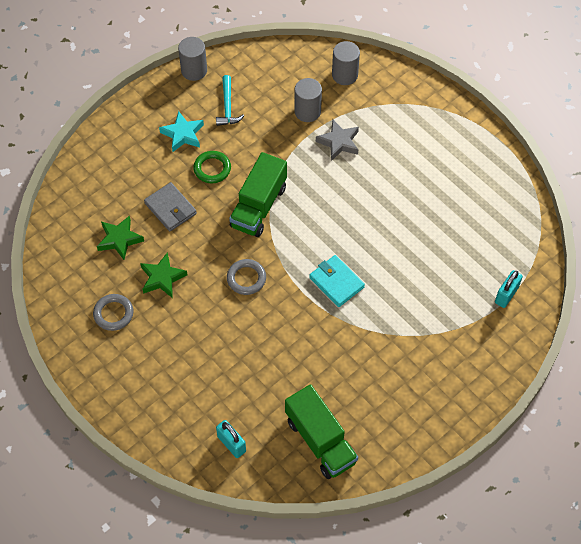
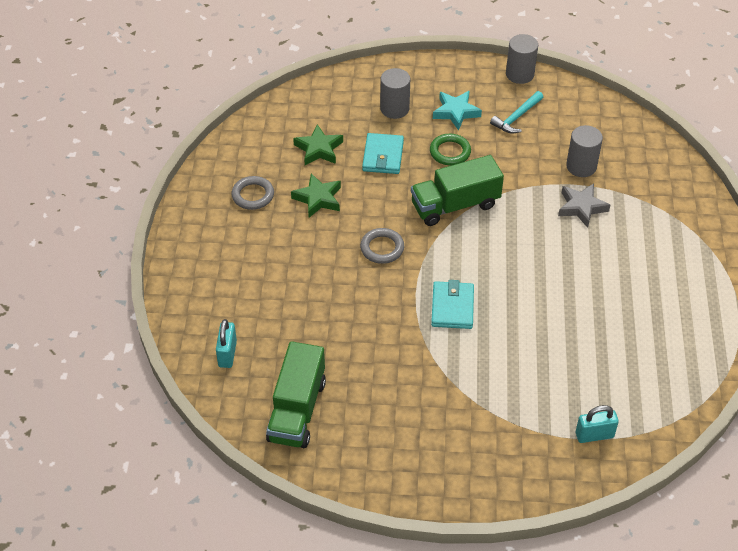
camera: 45 degrees right, 10 degrees down
(170, 208) = (383, 156): grey wallet -> turquoise wallet
(344, 75) = (648, 162): grey cylinder -> grey cylinder (394, 109)

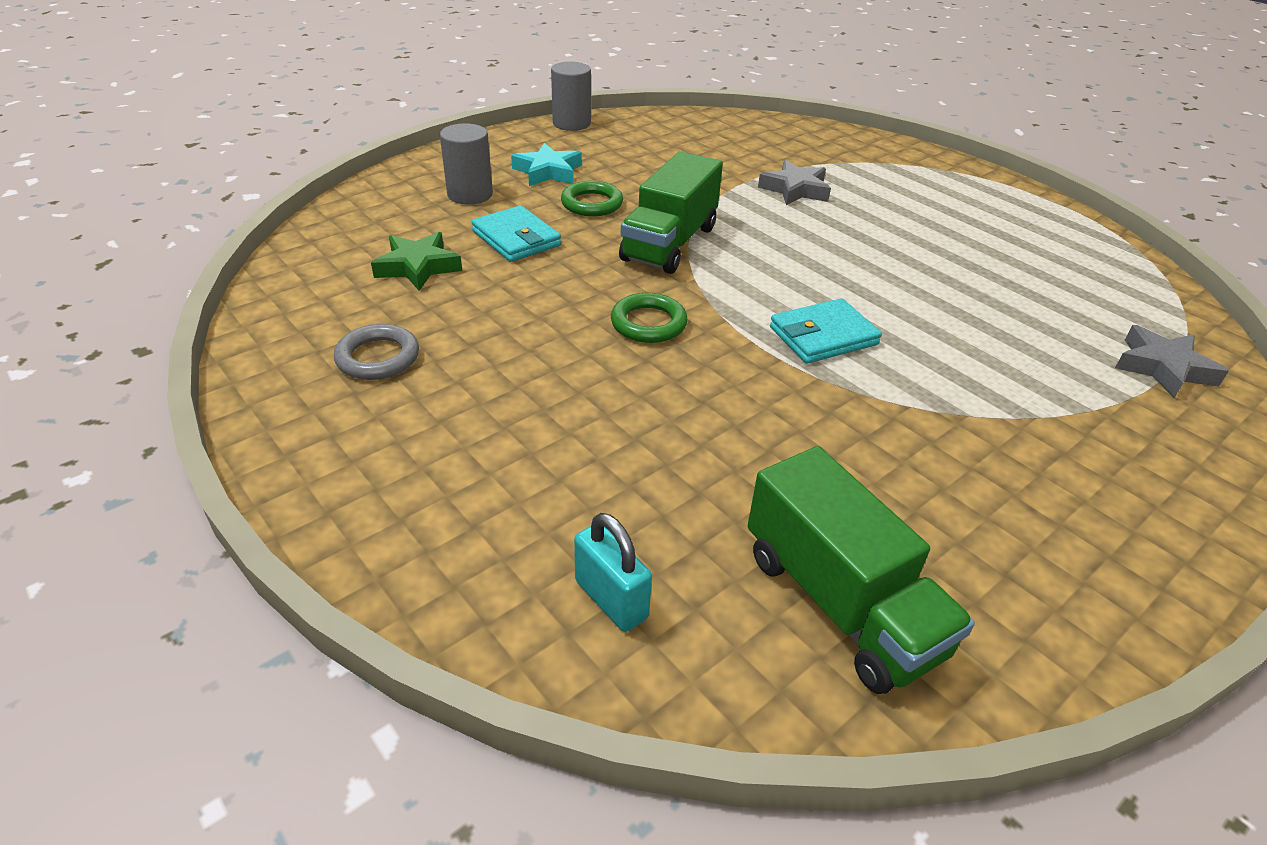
camera: 45 degrees left, 10 degrees down
(318, 199) = (487, 315): green star -> none
(382, 248) = (648, 323): grey ring -> green ring
(452, 307) = (823, 336): turquoise wallet -> turquoise wallet turned 75 degrees counterclockwise
(517, 117) = (619, 152): turquoise hammer -> none
(581, 166) = (741, 162): grey cylinder -> none
(594, 435) = (1162, 367): turquoise padlock -> grey star

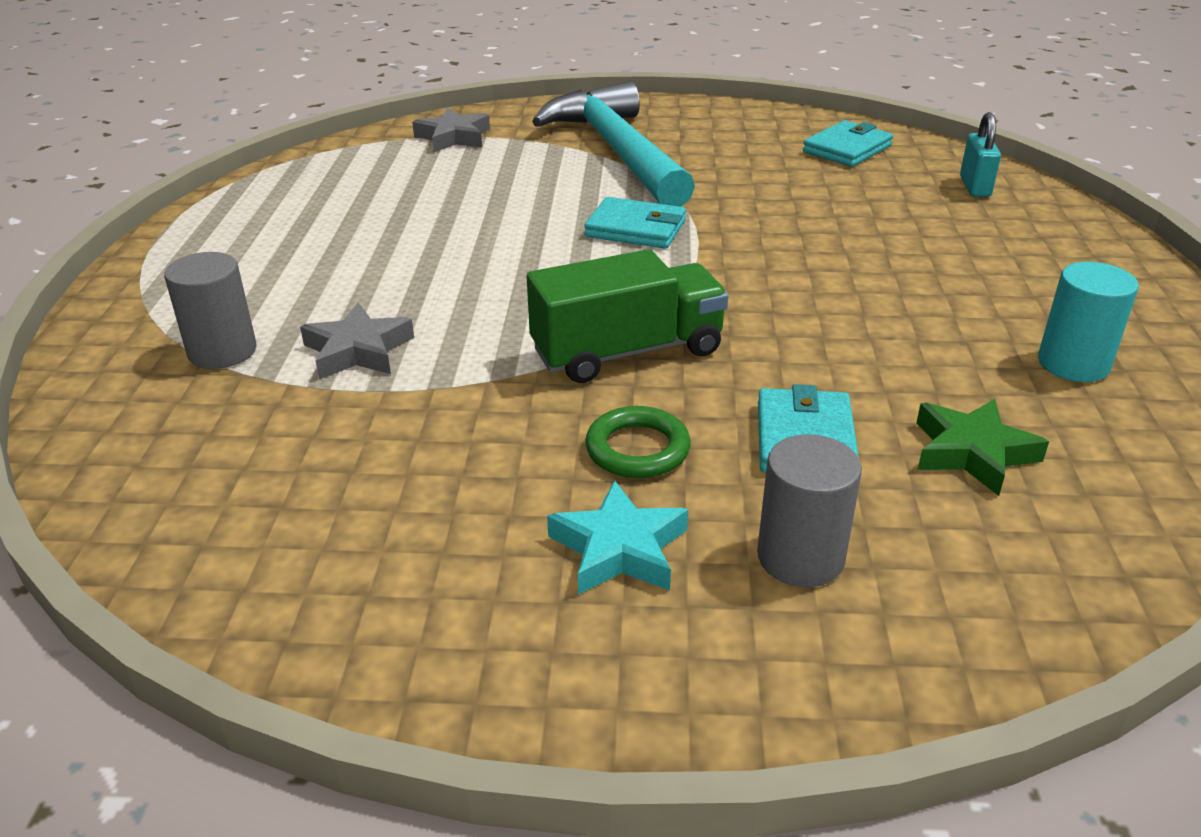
camera: 135 degrees left, 5 degrees down
(378, 357) = (1073, 364): grey ring -> turquoise cylinder
(571, 123) = (396, 679): grey cylinder -> grey cylinder (222, 351)
(648, 323) = (768, 291): green ring -> none
(840, 602) = (847, 149): green truck -> turquoise wallet
(1019, 431) = (617, 152): none -> turquoise hammer

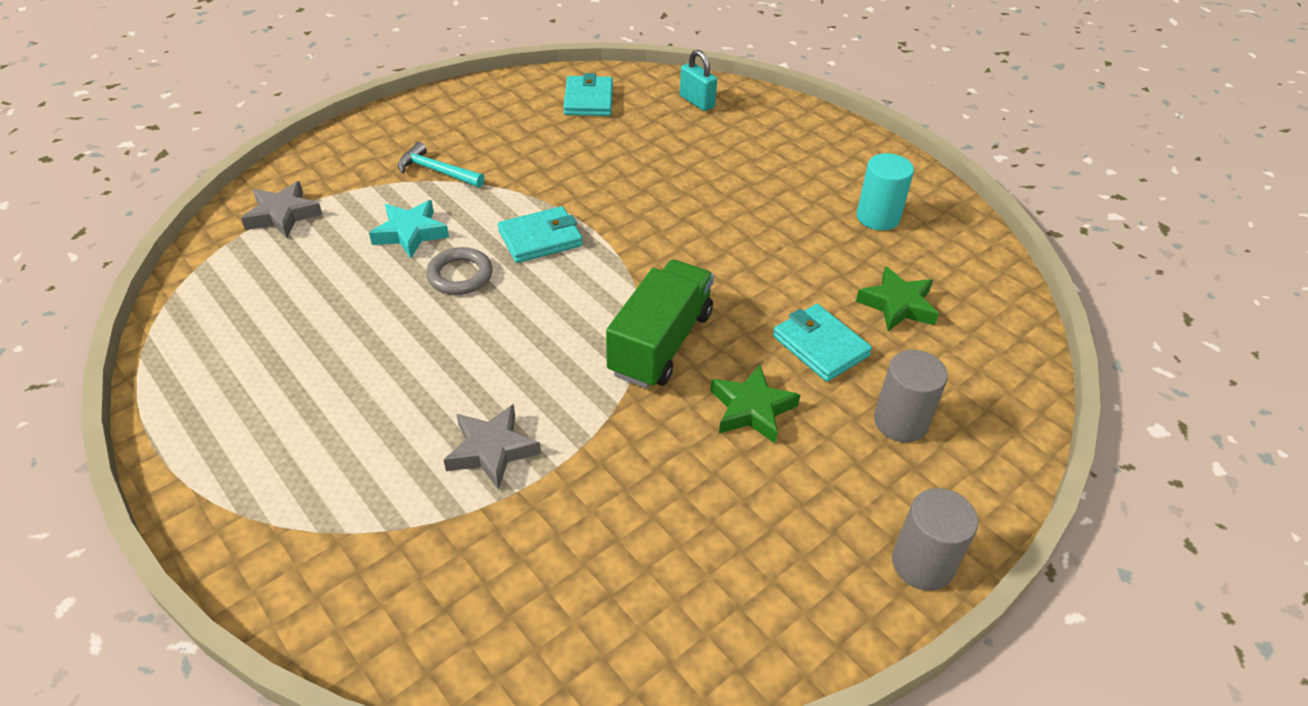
camera: 45 degrees left, 10 degrees up
(222, 351) = (392, 516): grey cylinder -> grey cylinder (922, 564)
(524, 225) = (460, 275): none -> grey ring
(617, 152) = (437, 171): turquoise hammer -> turquoise hammer, size x0.42
(619, 549) = (821, 479): turquoise star -> turquoise star (410, 233)
(637, 449) = (751, 409): green ring -> green star

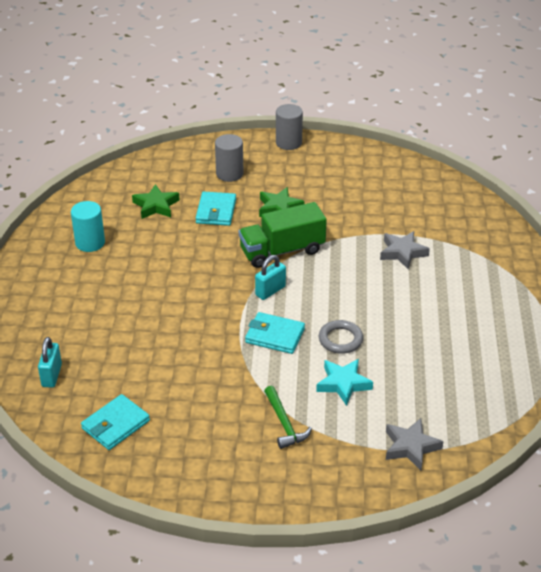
camera: 135 degrees left, 5 degrees down
(437, 171) = (284, 423): turquoise hammer -> green hammer
(607, 283) = (270, 291): none -> turquoise padlock

